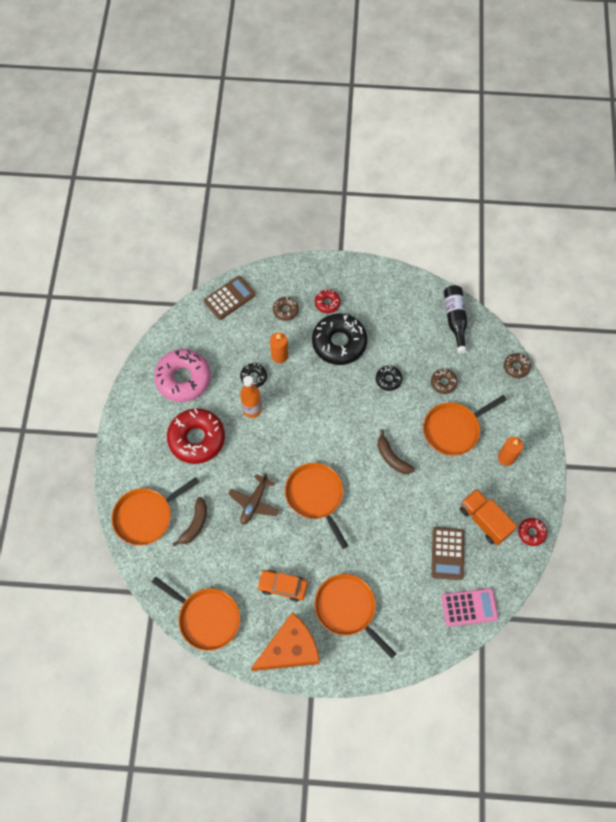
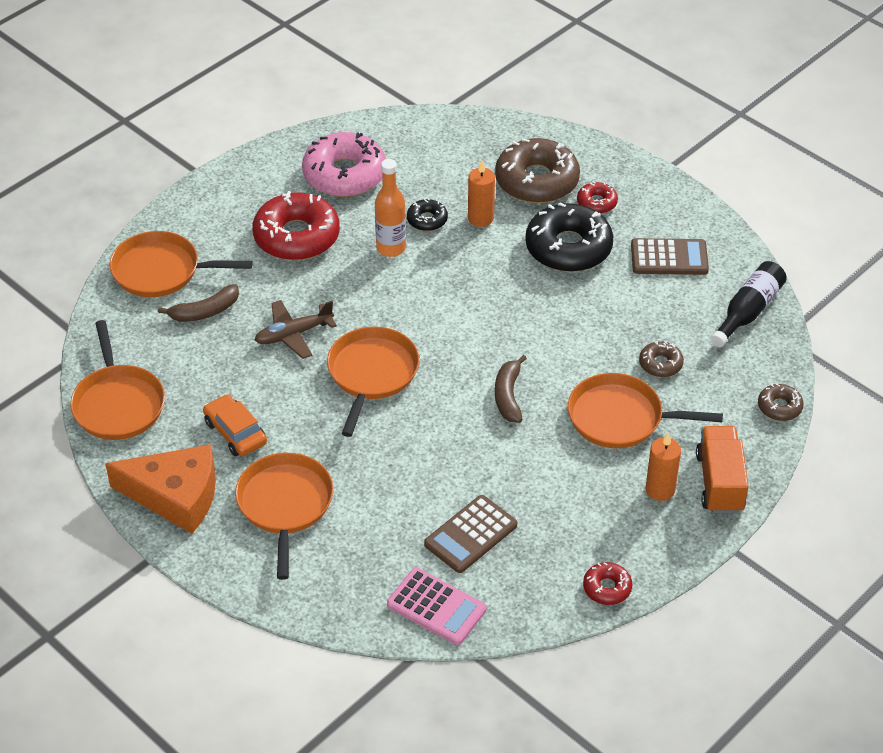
camera: 40 degrees right, 20 degrees down
(229, 298) = (482, 133): brown calculator -> brown calculator (669, 258)
(285, 310) = (537, 181): brown donut -> brown donut, size x2.10
(388, 379) = (591, 319): black donut -> none
(484, 520) = (557, 534): orange truck -> orange truck (720, 482)

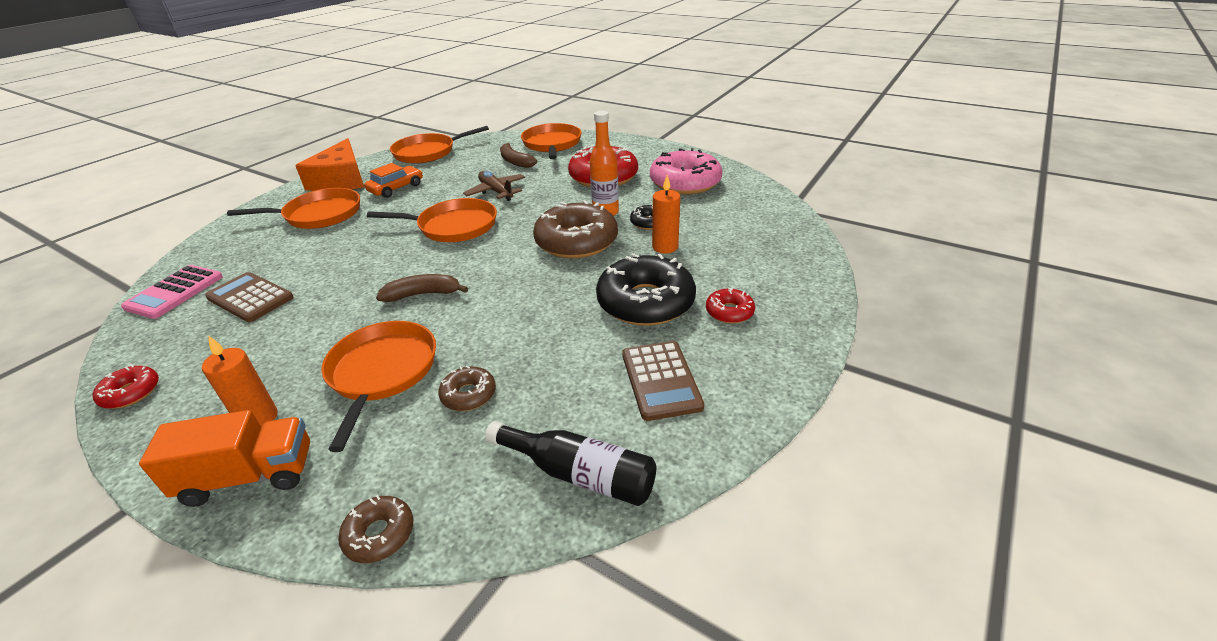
camera: 80 degrees right, 10 degrees down
(537, 181) = (739, 269): brown donut -> brown donut (576, 241)

